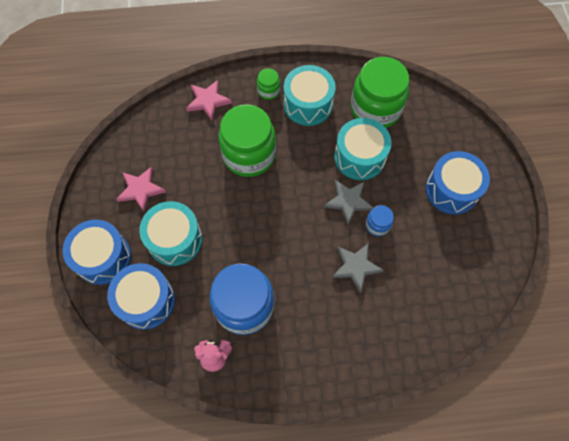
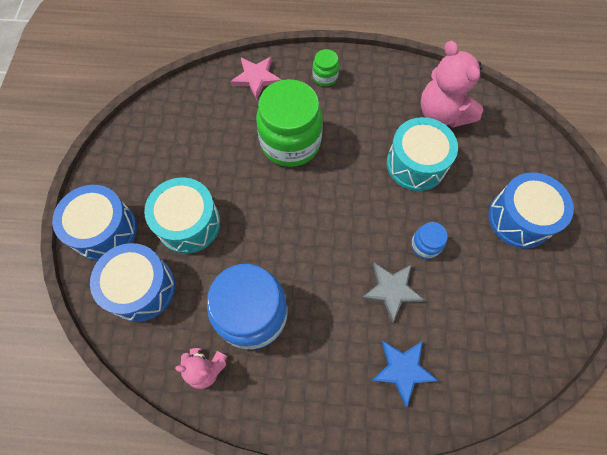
camera: 10 degrees right, 0 degrees up
(141, 189) = (163, 162): pink star -> none
(308, 104) = (366, 97): turquoise drum -> none
(348, 201) = (395, 212): grey star -> none
(374, 328) = (403, 370): none -> blue star
(375, 109) = (442, 113): green jar -> pink teddy bear

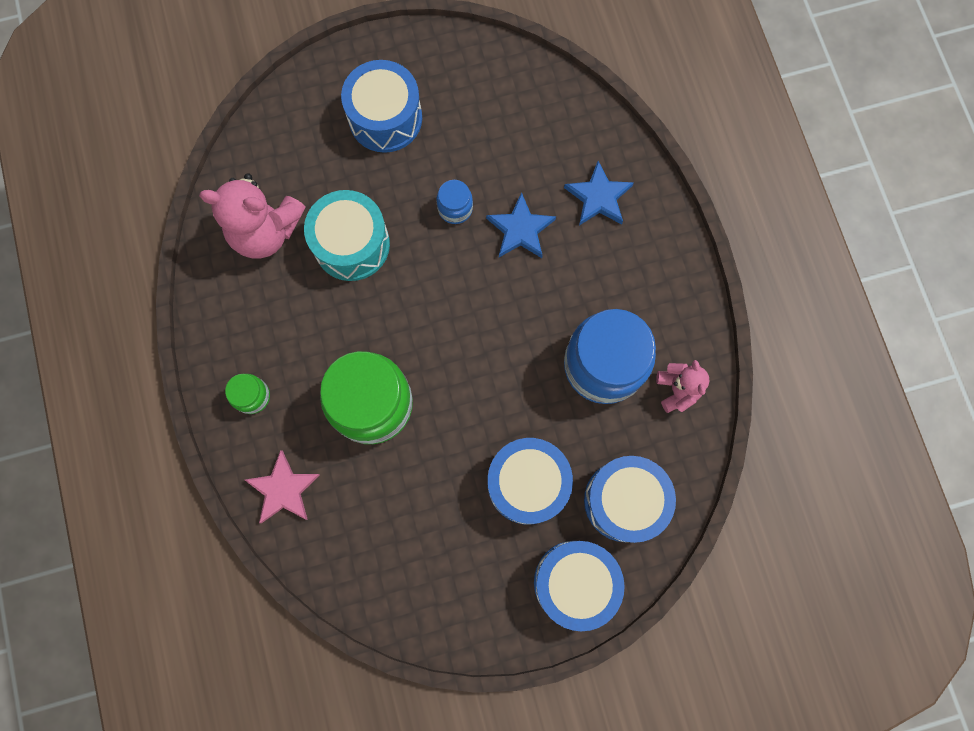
camera: 110 degrees left, 10 degrees up
(188, 223) = (527, 483): turquoise drum -> blue drum
(392, 290) = (520, 229): grey star -> blue star
(442, 113) = (265, 231): pink teddy bear -> pink teddy bear turned 60 degrees clockwise

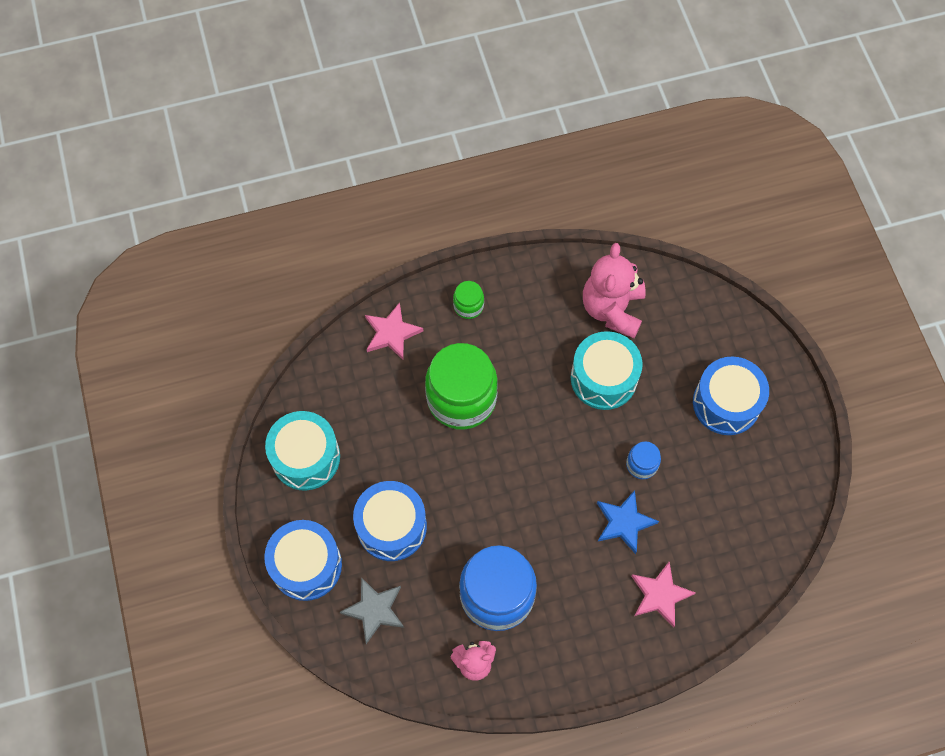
camera: 90 degrees right, 10 degrees down
(442, 590) = (306, 457): none -> turquoise drum
(598, 197) = (660, 595): blue star -> pink star
(624, 500) = (374, 610): blue drum -> grey star

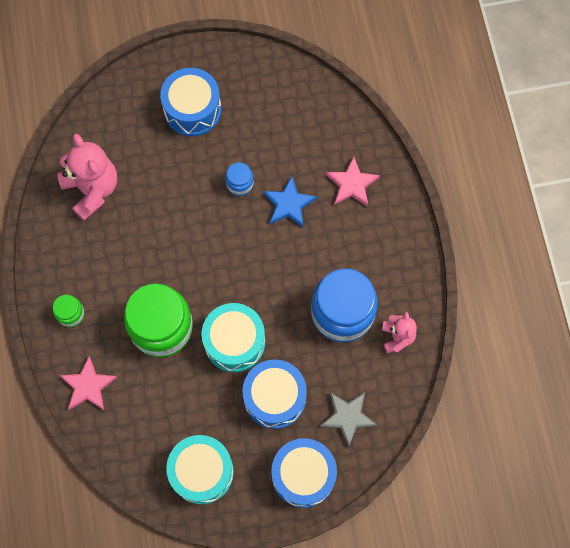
camera: 85 degrees left, 5 degrees up
(603, 378) = (157, 205): turquoise drum -> turquoise drum (234, 342)
(612, 309) = (92, 189): pink teddy bear -> pink teddy bear turned 135 degrees counterclockwise

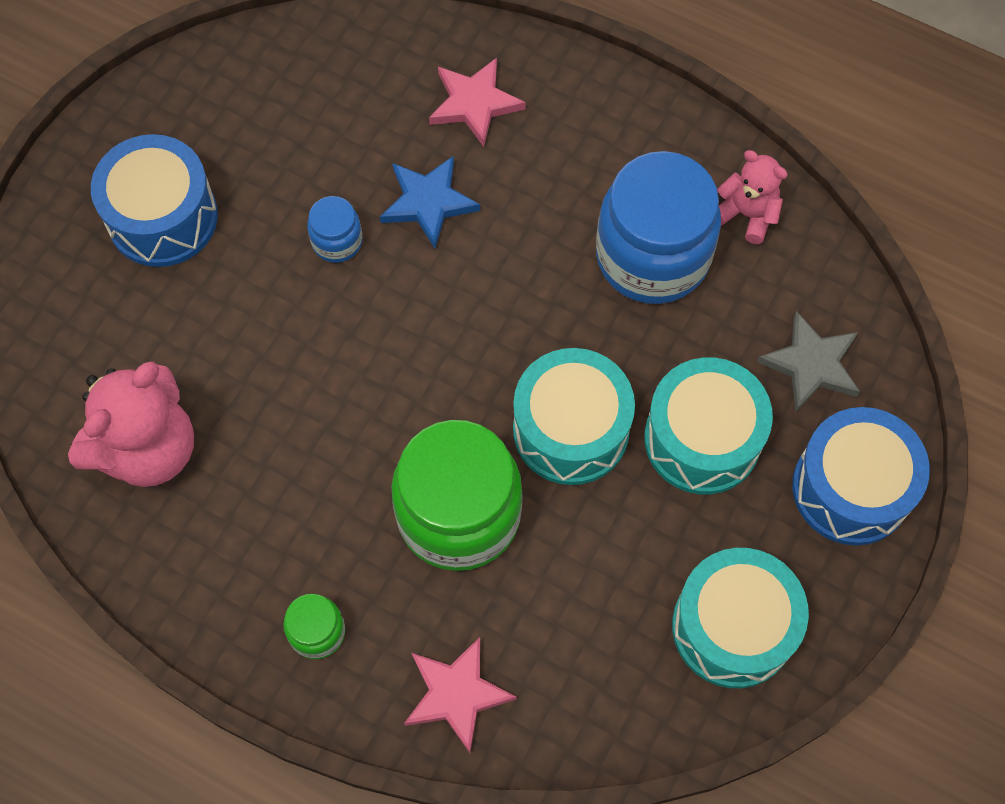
camera: 50 degrees left, 5 degrees down
(92, 189) = (148, 448): pink teddy bear -> pink teddy bear turned 120 degrees clockwise
(274, 397) = (702, 439): blue drum -> turquoise drum

